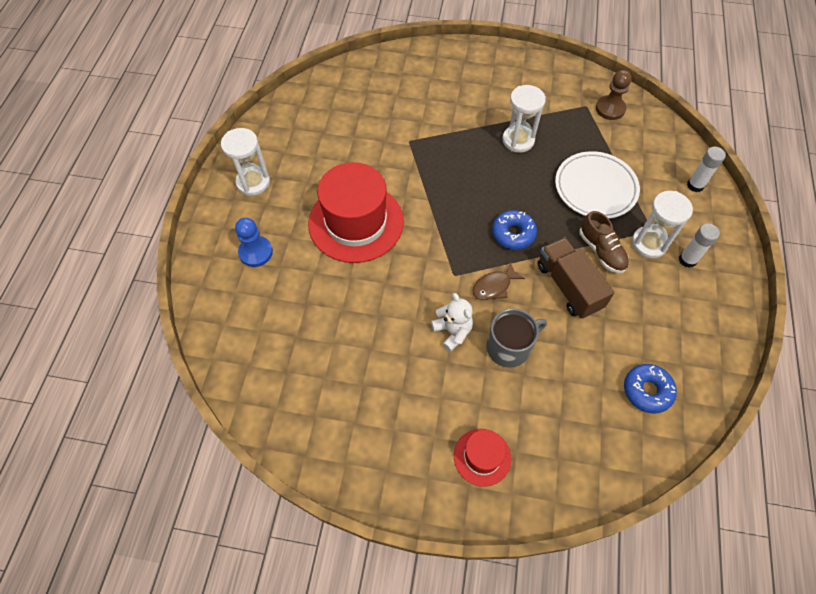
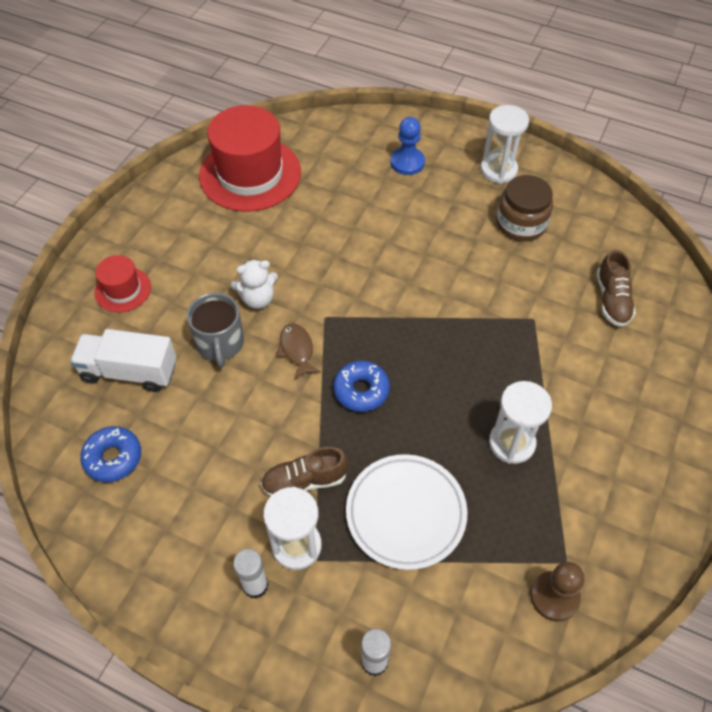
camera: 105 degrees right, 5 degrees down
(314, 159) = (521, 224): none -> brown jar
(356, 222) = (421, 245): red hat -> red hat (250, 174)
(377, 99) = (612, 300): none -> brown shoe
(566, 411) = (129, 371): none -> white truck
(568, 286) = (269, 425): brown truck -> none

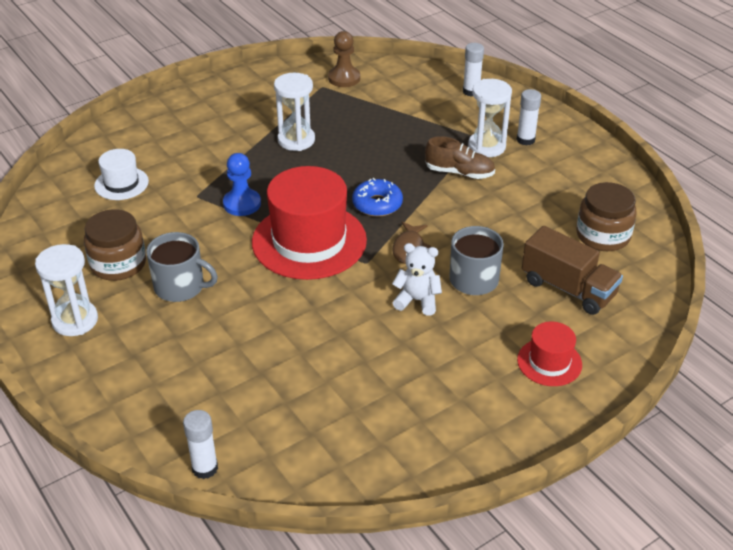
camera: 150 degrees left, 15 degrees down
(113, 458) = (603, 235): blue donut -> brown jar
(129, 371) = (568, 288): white truck -> brown truck
(250, 174) = (339, 436): red hat -> red hat (309, 241)
(319, 124) = (205, 468): none -> white glue stick
(406, 513) = (401, 135): white plate -> none
(407, 162) = (155, 370): blue pawn -> blue pawn (242, 204)
(453, 227) = (180, 287): none -> grey mug
(612, 300) = (121, 183): brown shoe -> white hat

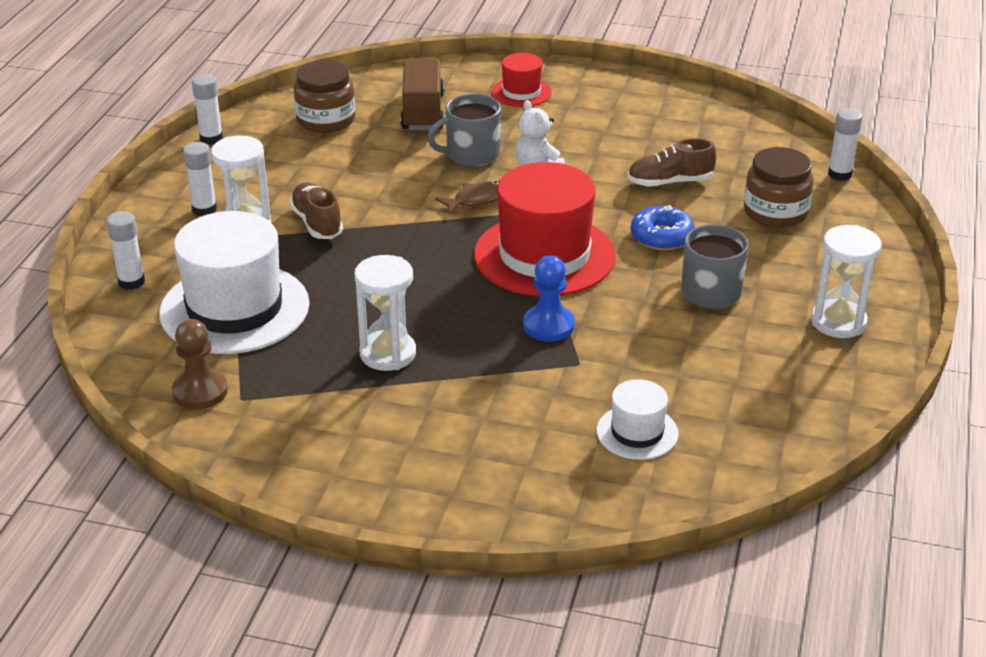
camera: 130 degrees left, 5 degrees down
(118, 264) = (743, 346): brown jar -> brown jar (775, 212)
(317, 356) = (670, 182): none -> brown shoe
(377, 204) = (434, 245): blue donut -> blue donut (661, 237)
(403, 112) = (234, 308): none -> white hat
(624, 176) = (211, 138): none -> white glue stick

